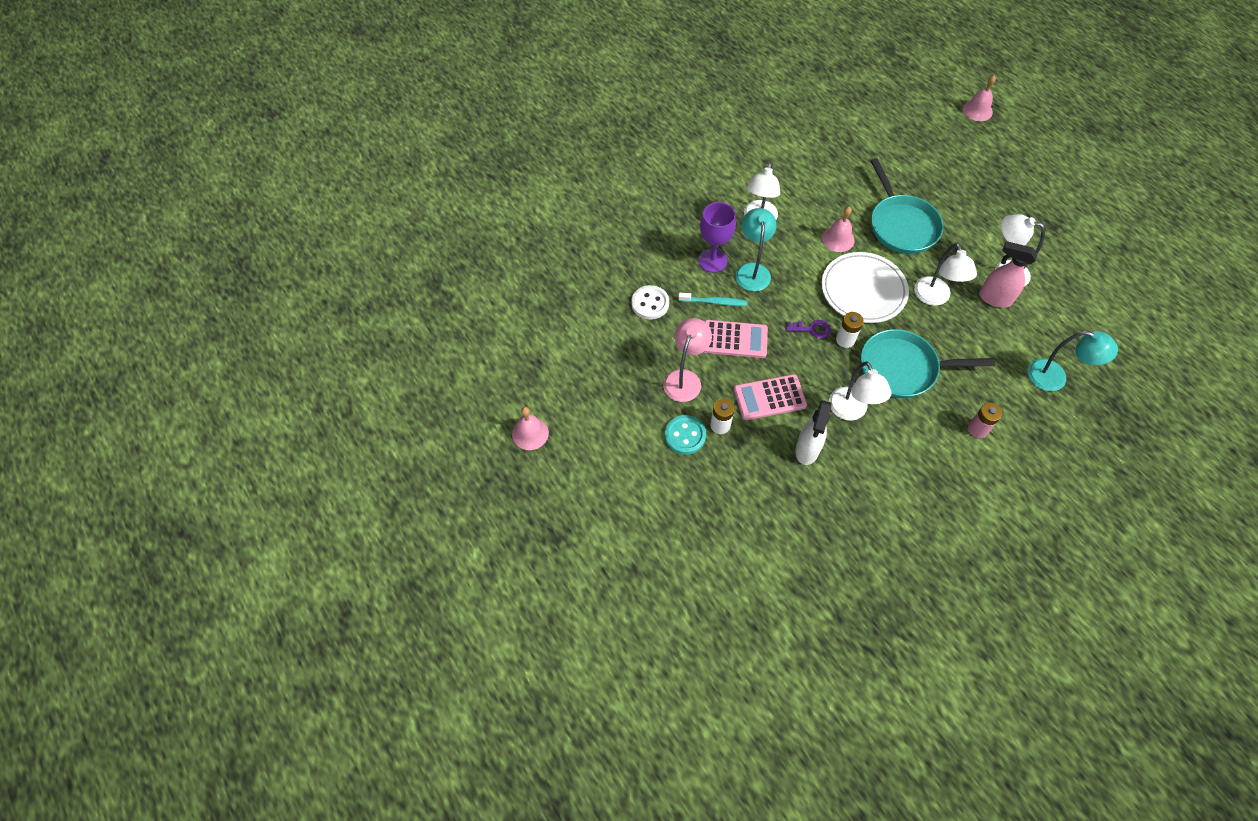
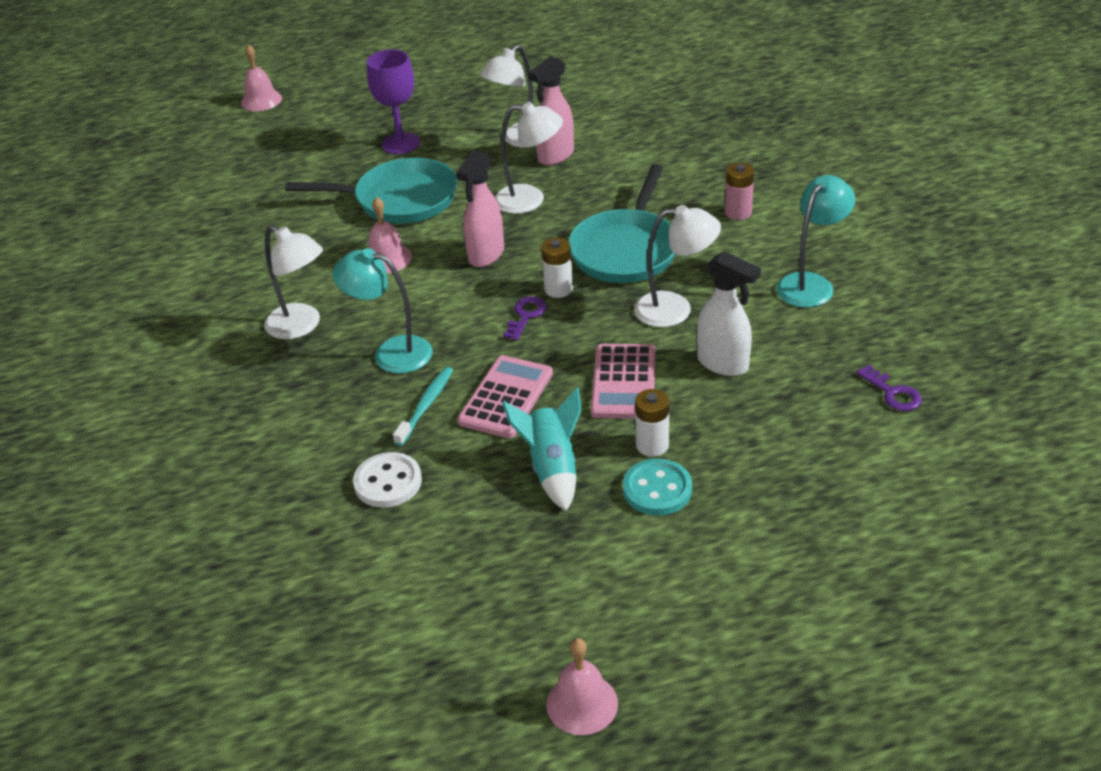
camera: 70 degrees left, 20 degrees down
(685, 378) = (552, 468): pink lamp -> turquoise rocket
(712, 260) = (347, 391): purple goblet -> purple goblet (401, 143)
(814, 556) = (893, 393): none -> purple key
(863, 290) = (486, 255): white plate -> pink spray bottle
(1055, 378) = (687, 141): turquoise lamp -> turquoise lamp (811, 284)

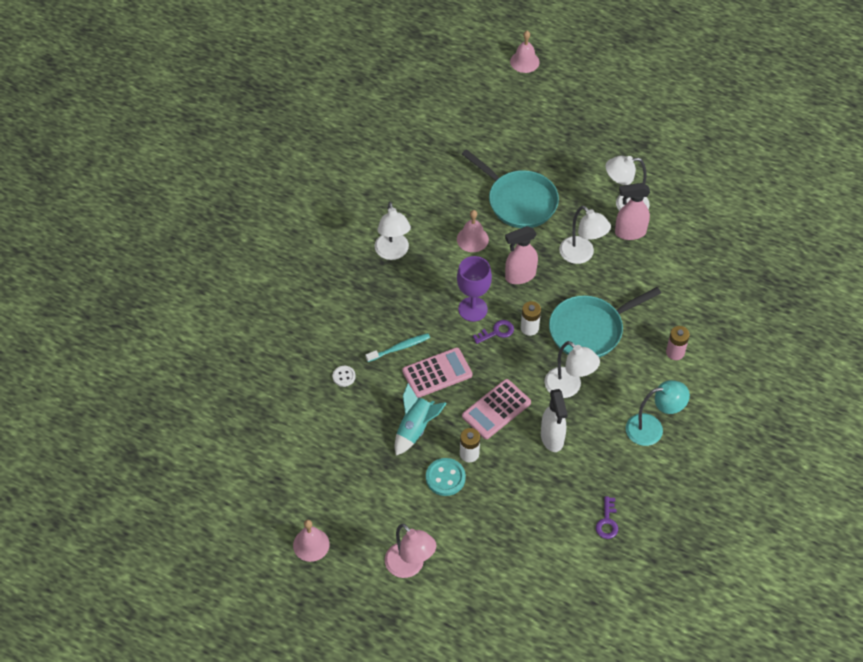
camera: 40 degrees right, 15 degrees up
(388, 482) = (344, 376): white button -> white button, size x0.60
(391, 353) = (415, 303): turquoise lamp -> none
(401, 143) = (561, 157): purple goblet -> purple goblet (472, 309)
(745, 618) = (410, 566): none -> pink lamp

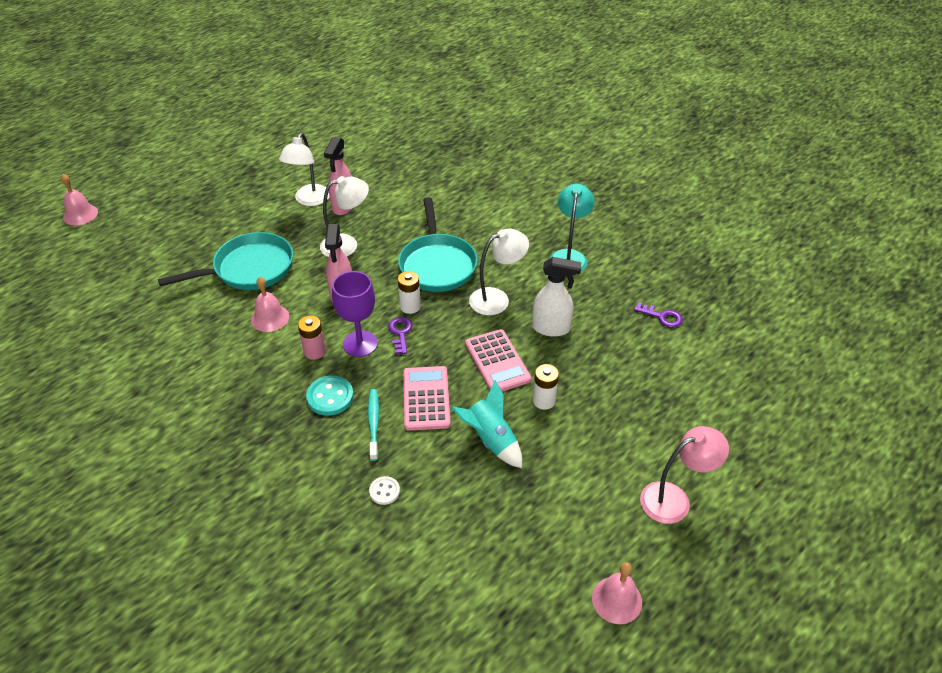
camera: 70 degrees left, 10 degrees down
(393, 252) = (238, 391): white lamp -> none
(445, 478) = (567, 431): turquoise button -> turquoise button (330, 397)
(675, 352) = (493, 218): pink battery -> pink battery (315, 351)

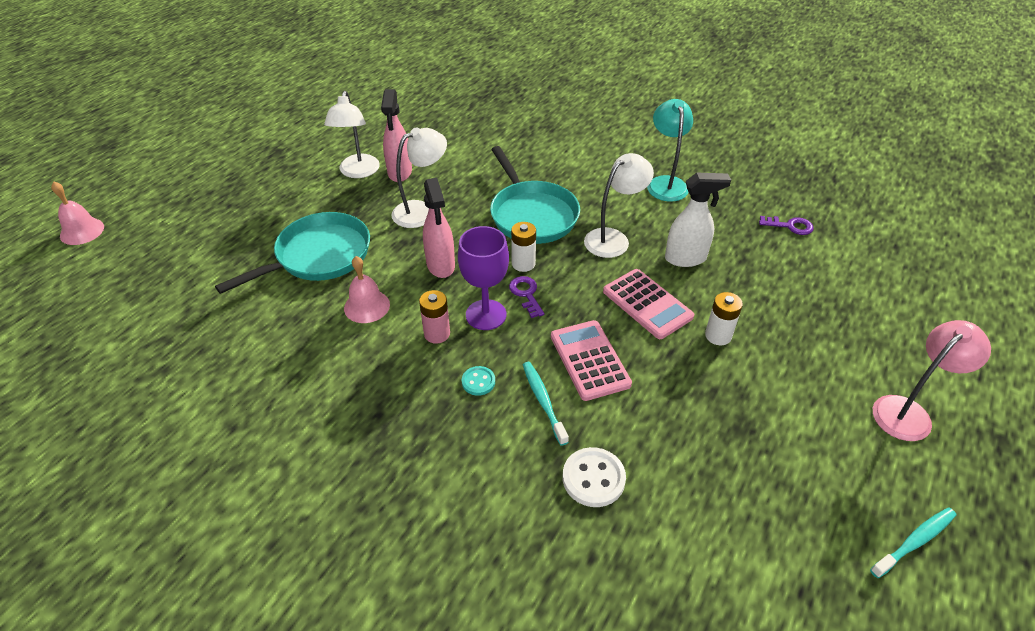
camera: 15 degrees left, 0 degrees up
(330, 397) = (478, 382): turquoise button -> turquoise button, size x0.60
(384, 491) = (593, 478): white button -> white button, size x1.67
(491, 440) = (684, 391): turquoise rocket -> none
(617, 600) = (914, 541): pink bell -> turquoise toothbrush

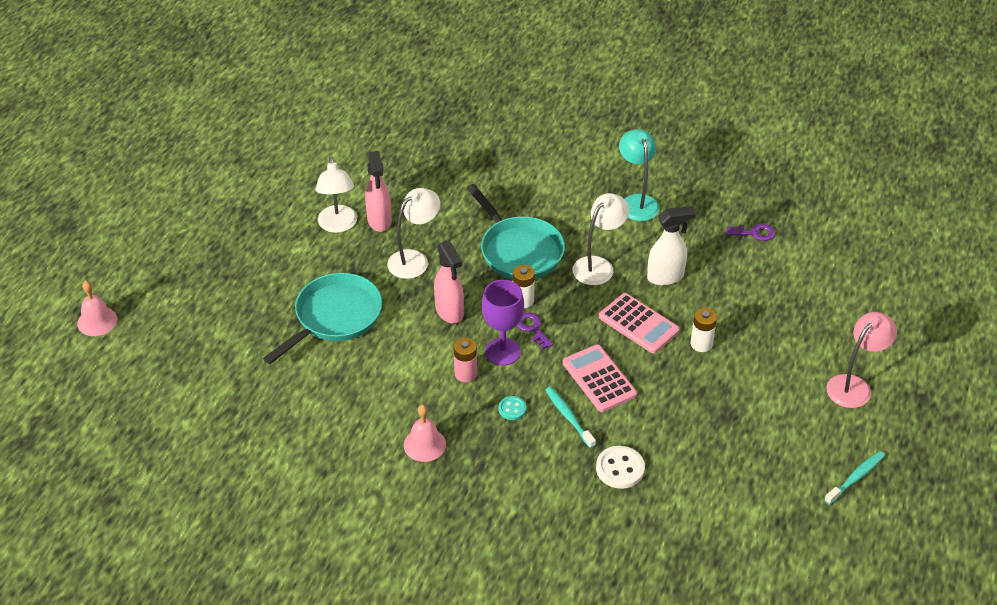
camera: 10 degrees left, 0 degrees up
(367, 306) = (396, 358): pink bell -> pink bell (424, 444)

